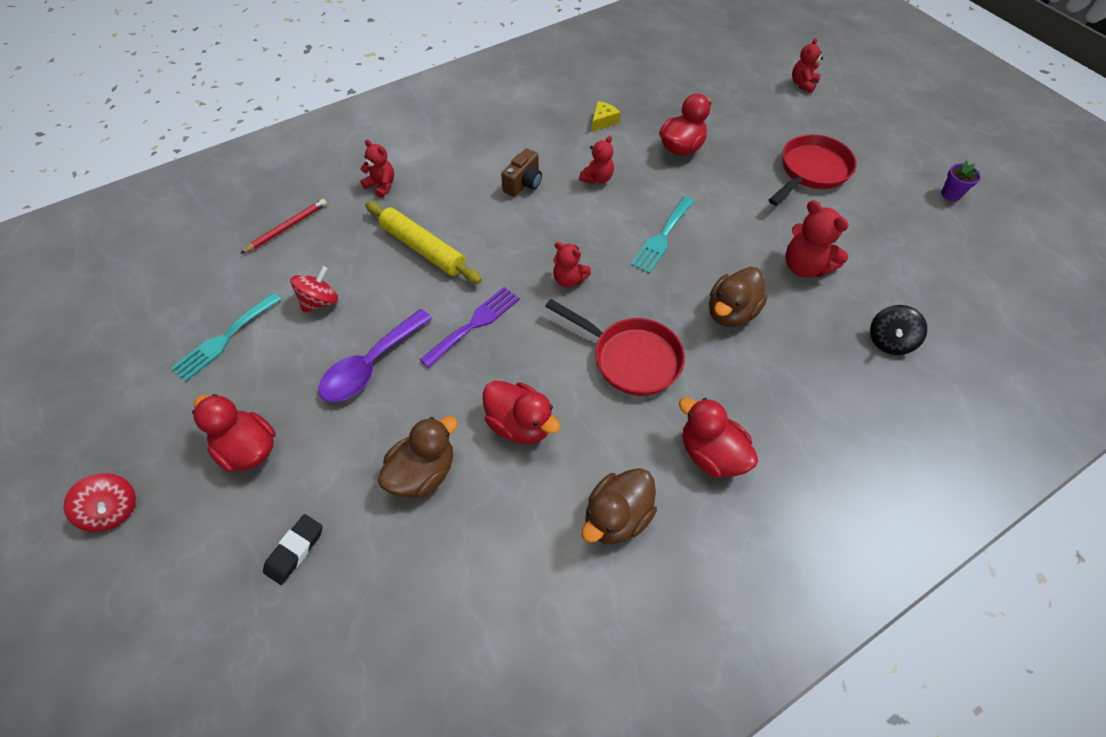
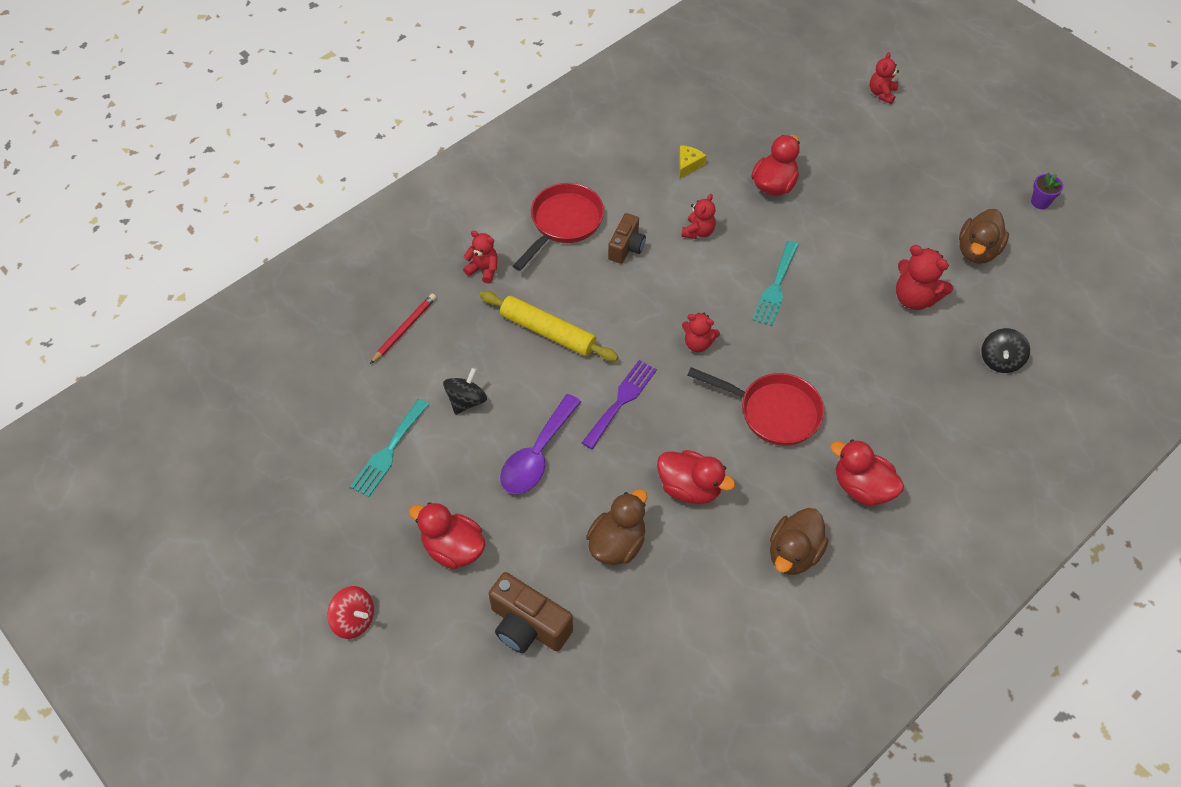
camera: 10 degrees left, 0 degrees up
(295, 550) = (528, 625): black eraser -> brown camera
(320, 301) = (466, 401): red spinning top -> black spinning top
(731, 312) = (855, 354): brown duck -> brown duck (977, 251)
(811, 171) = (905, 195): red pan -> red pan (563, 223)

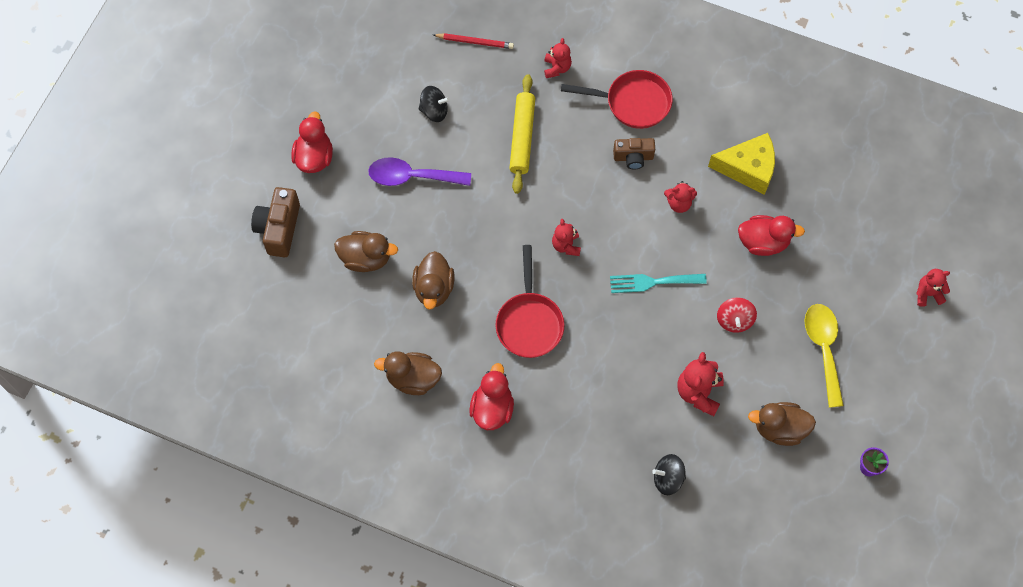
camera: 65 degrees right, 10 degrees up
(354, 619) = (237, 123): red spinning top -> red spinning top (734, 320)
(389, 451) = (369, 82): turquoise fork -> none
(621, 401) = (486, 213): purple fork -> none
(688, 164) = (748, 168): yellow cheese -> yellow cheese, size x2.08
(690, 488) = (434, 289): red duck -> brown duck
(906, 186) = (823, 348): none -> yellow spoon

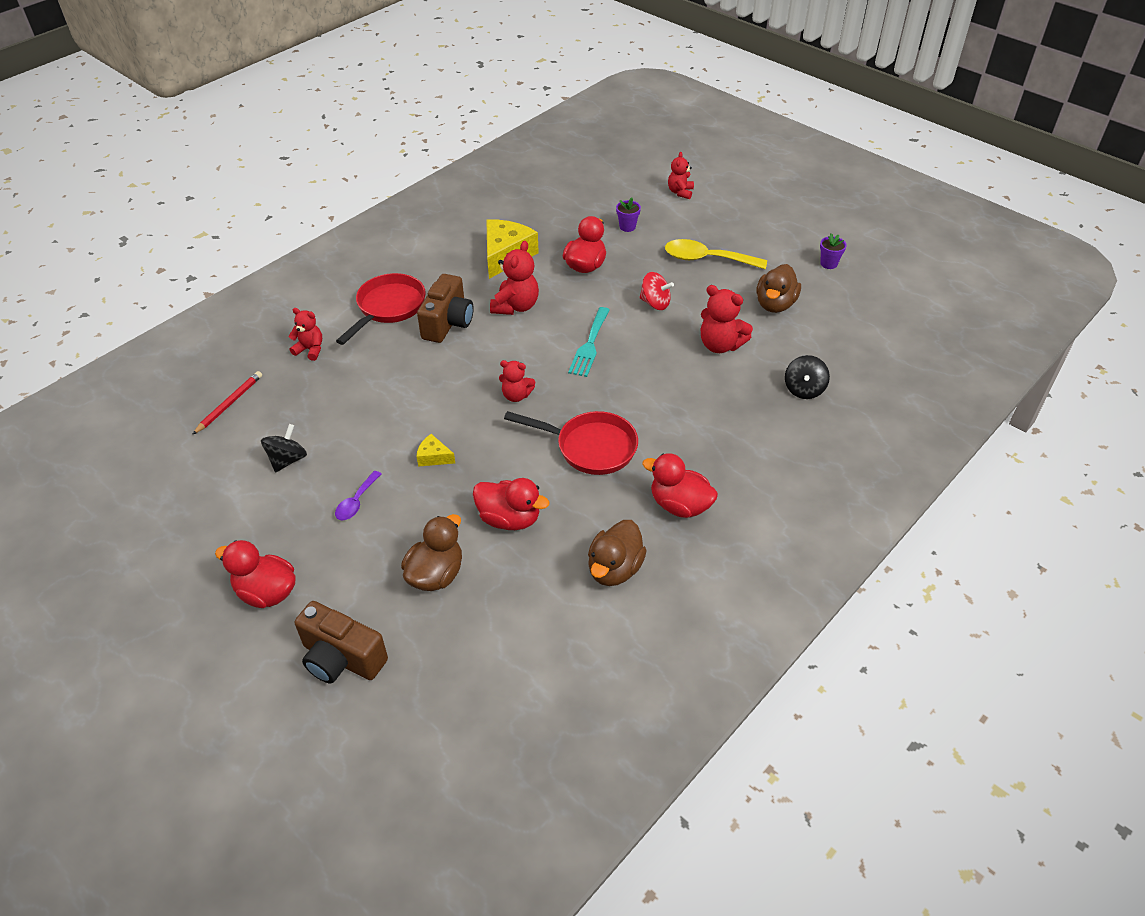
camera: 70 degrees left, 20 degrees down
(411, 177) = (356, 502): purple spoon -> purple spoon, size x0.55
(434, 289) = (509, 519): brown duck -> red duck
(475, 211) = (434, 457): none -> yellow cheese
(522, 137) = (371, 396): yellow rolling pin -> none
(633, 157) = (448, 323): brown camera -> brown camera, size x1.51
(679, 203) = (516, 306): red teddy bear -> red teddy bear, size x1.56
(843, 260) = (627, 227): none -> purple flower pot

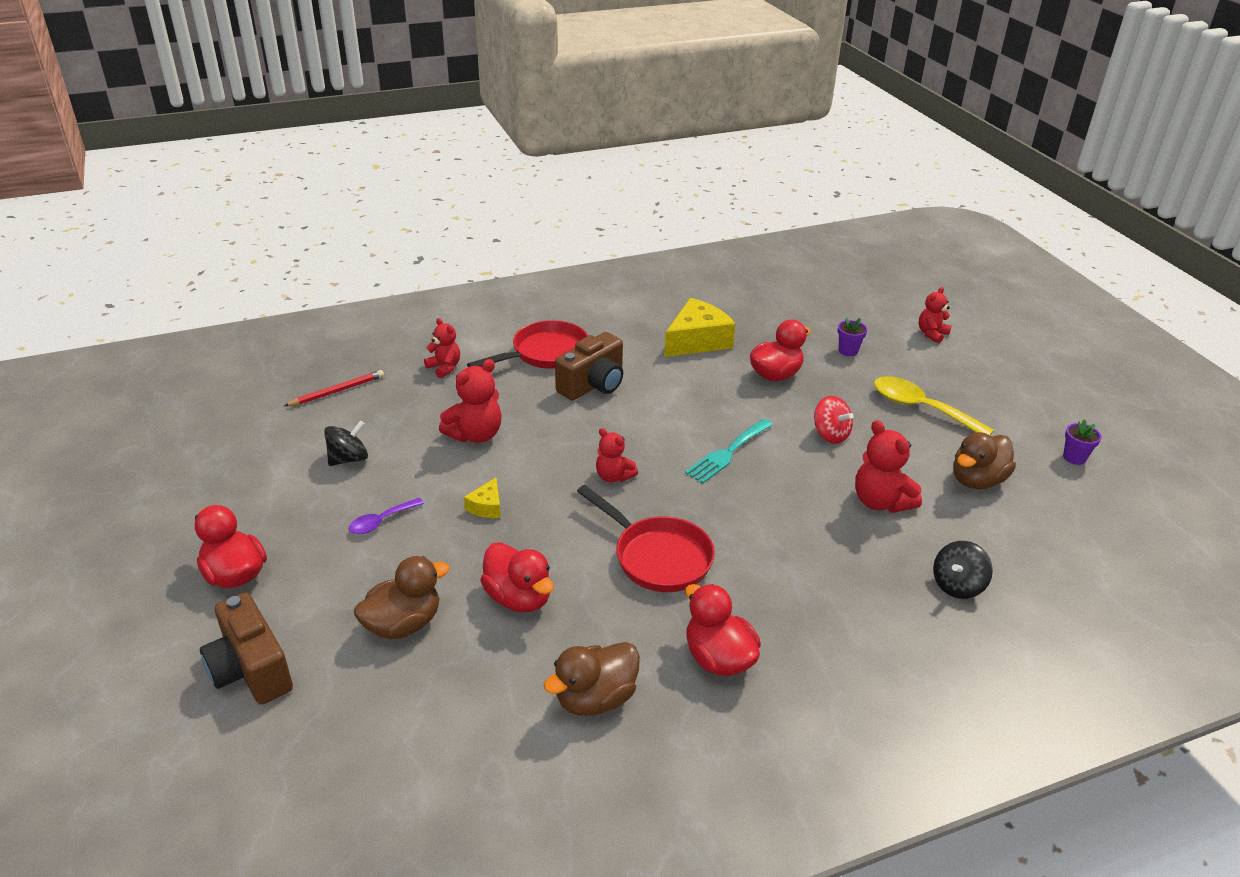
camera: 25 degrees right, 10 degrees down
(434, 457) = (487, 506): yellow cheese -> yellow cheese turned 120 degrees counterclockwise
(516, 306) = (674, 391): red teddy bear -> red teddy bear (475, 435)

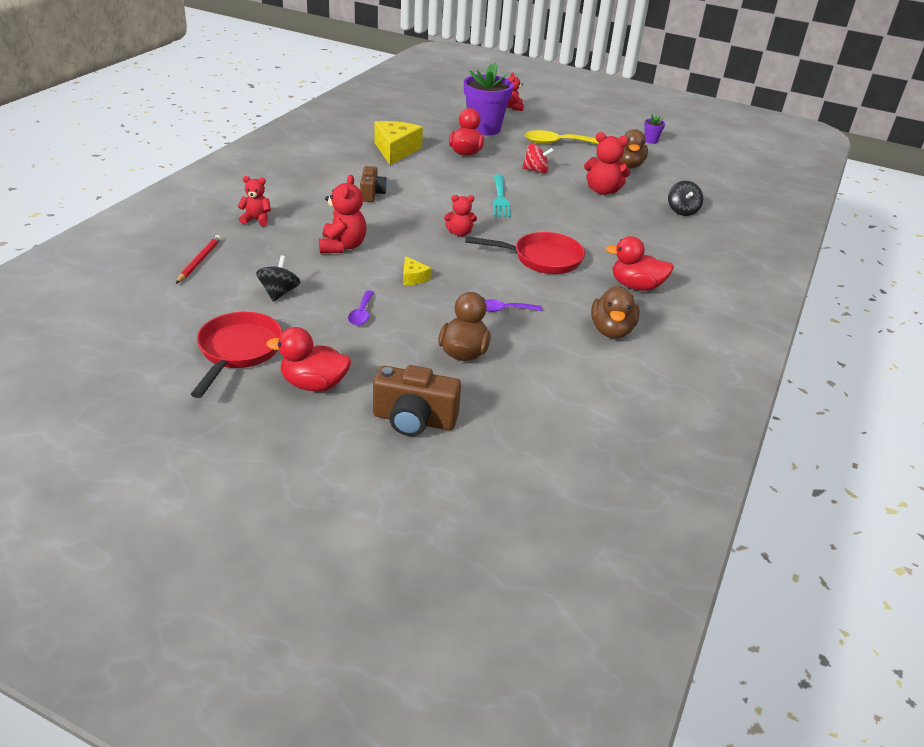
camera: 45 degrees left, 0 degrees up
(519, 598) = (504, 309): red duck -> purple spoon
(545, 353) = (312, 188): red pan -> red pan (238, 351)
(593, 385) = (371, 194): brown camera -> brown camera, size x0.66
(848, 351) = (484, 129): purple flower pot -> purple flower pot, size x2.37

